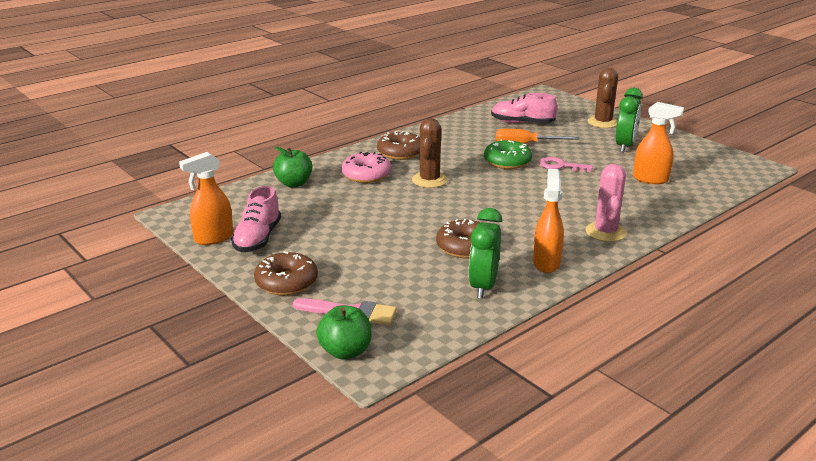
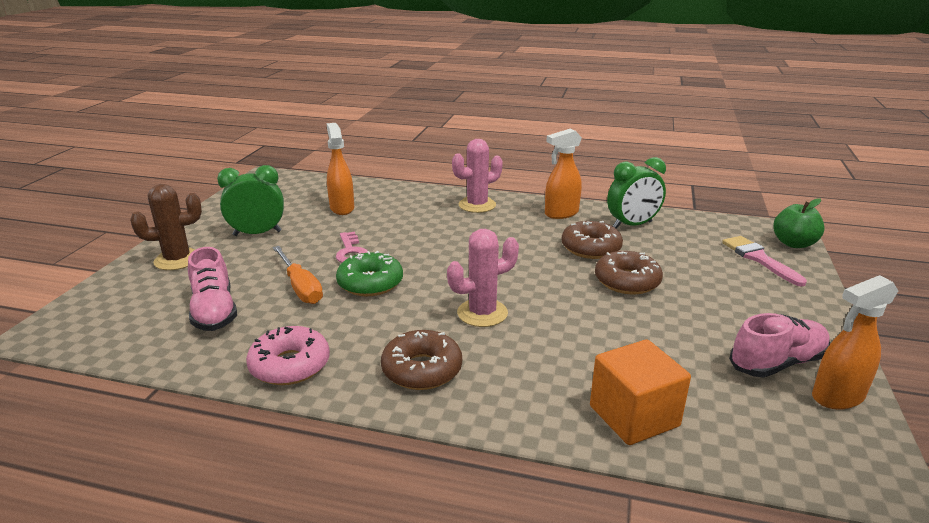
camera: 125 degrees left, 0 degrees up
(213, 238) = (837, 397): orange spray bottle -> orange spray bottle turned 135 degrees clockwise
(286, 282) = (791, 304): brown donut -> brown donut (627, 281)
(294, 183) = (634, 416): green apple -> orange cube
(366, 175) = (526, 365): pink donut -> pink donut (290, 365)
(429, 180) = (482, 313): brown cactus -> pink cactus

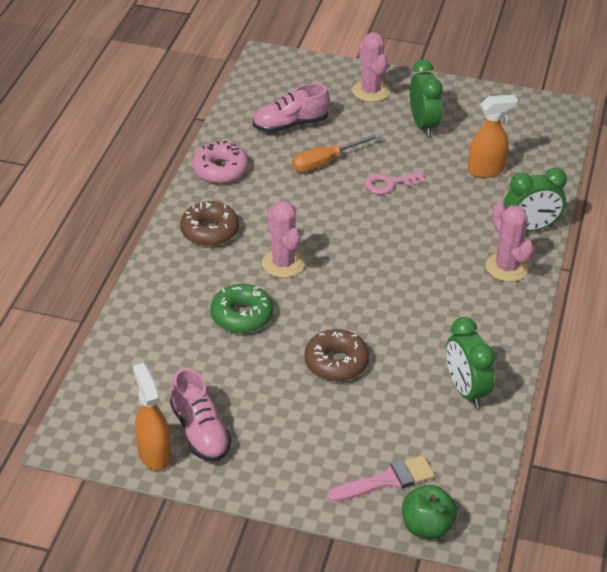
camera: 90 degrees right, 15 degrees up
(177, 260) = (370, 91): brown cactus -> pink cactus
(370, 283) = (332, 199): green donut -> green donut (242, 315)
(426, 195) = (530, 228): none -> green clock
(561, 213) = (491, 333): orange spray bottle -> none
(591, 248) = (405, 346): brown donut -> none
(634, 416) = (147, 332): orange cube -> none

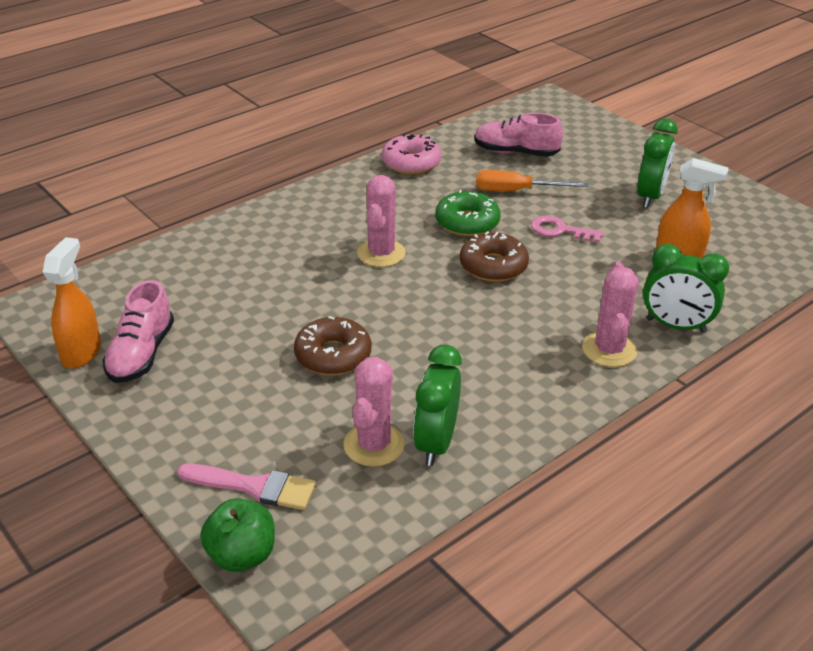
camera: 35 degrees right, 5 degrees down
(209, 231) = (346, 203): brown donut -> brown donut (493, 266)
(242, 315) = (293, 278): green donut -> green donut (467, 222)
(370, 91) = (624, 153): pink cactus -> pink cactus (374, 445)

